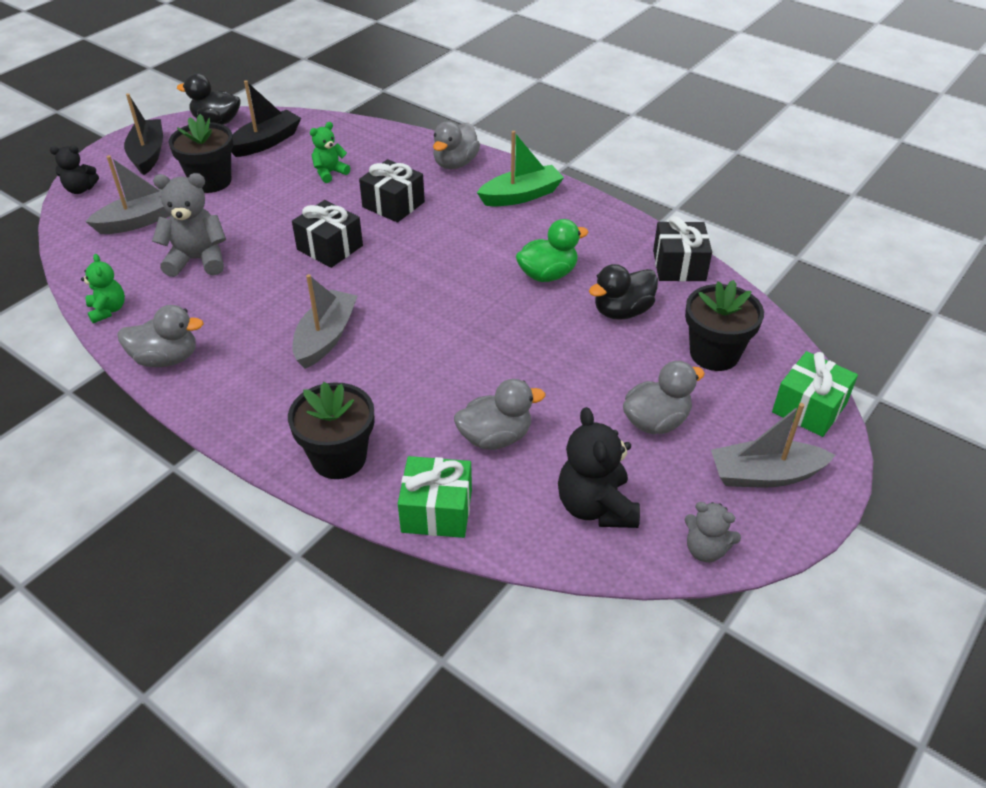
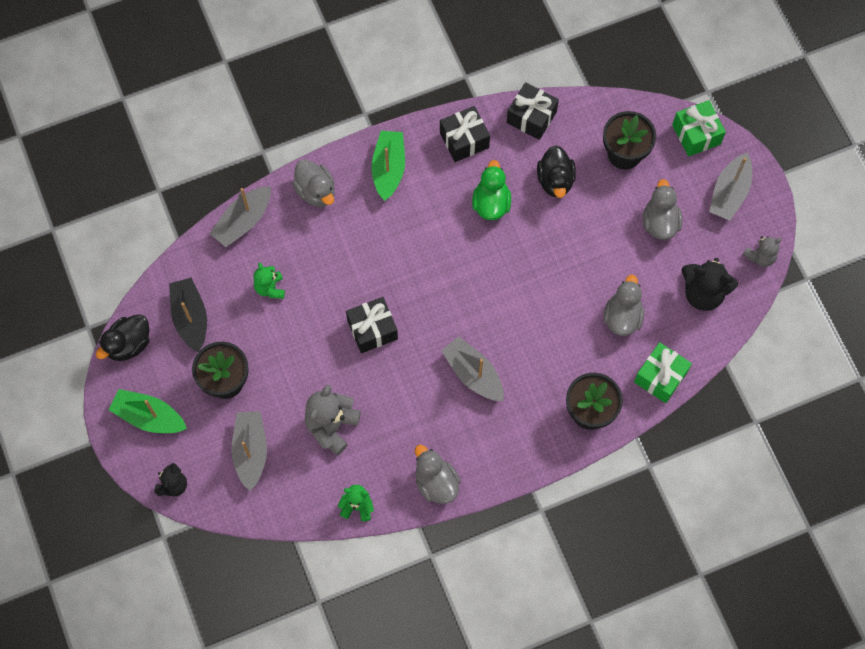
camera: 60 degrees left, 25 degrees up
(148, 154) = (149, 417): black boat -> green boat
(166, 358) = (436, 483): grey duck -> grey duck turned 60 degrees counterclockwise
(388, 136) = (243, 221): none -> grey boat
(393, 204) = (344, 262): black gift -> black gift (464, 140)

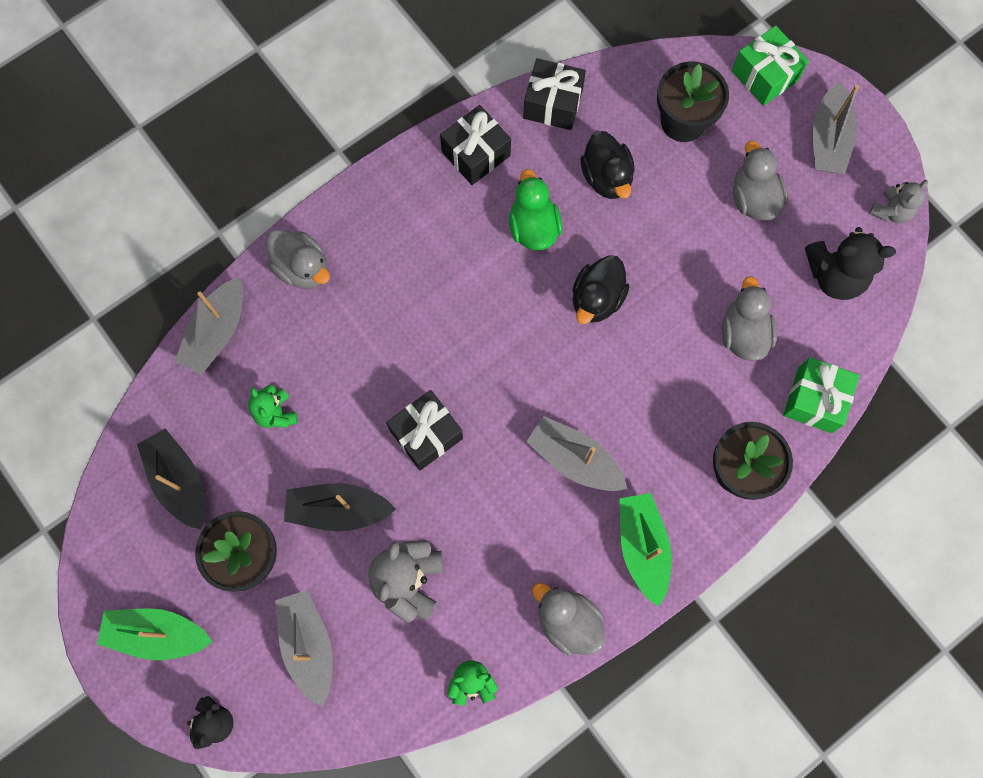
camera: 15 degrees left, 5 degrees up
(129, 344) = (105, 540): black duck -> black duck (596, 299)
(296, 365) = (338, 509): none -> black boat
(388, 169) = (389, 215): green boat -> green boat (642, 547)

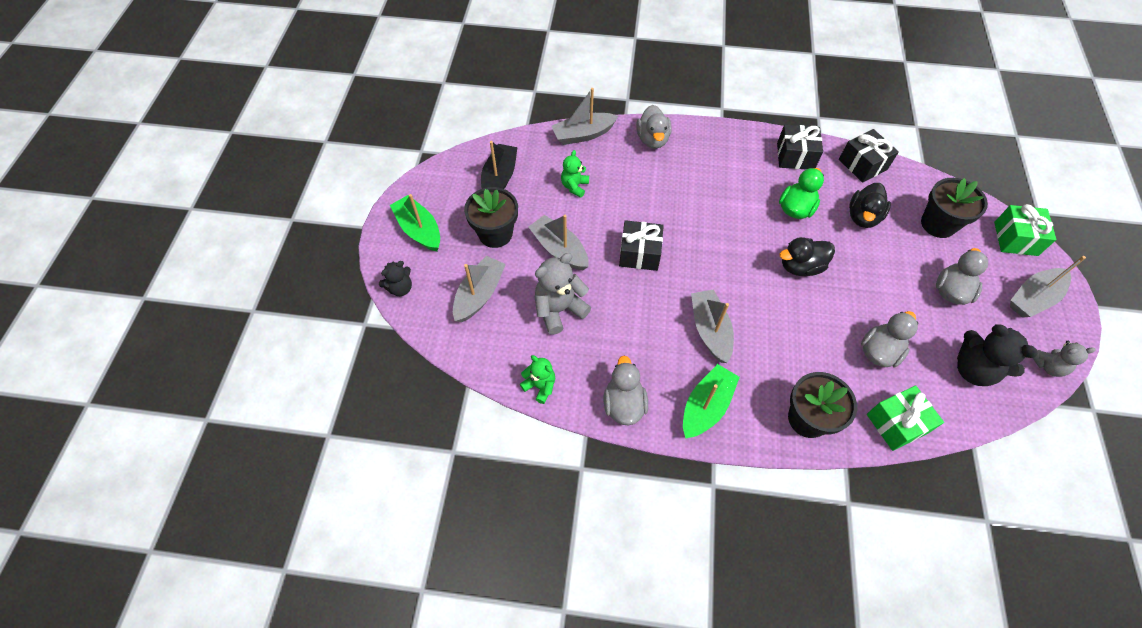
camera: 45 degrees right, 15 degrees down
(338, 509) = (559, 249): black boat -> grey boat

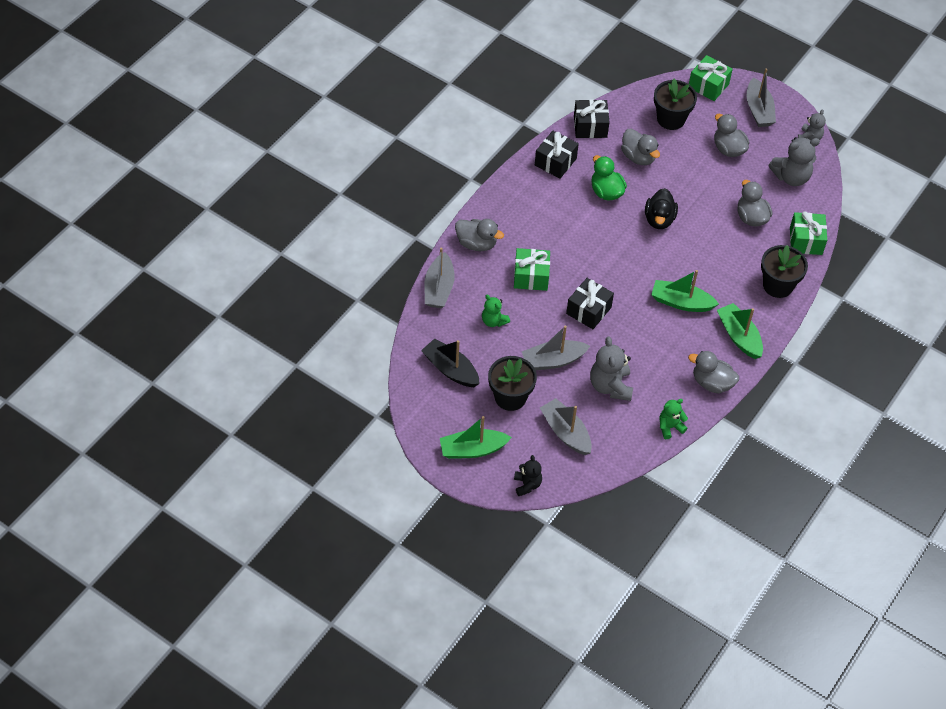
camera: 65 degrees left, 5 degrees down
(646, 193) = (531, 276): none -> green gift
(710, 330) = (681, 302): grey boat -> green boat
(863, 217) = (638, 157): black duck -> grey duck
(973, 370) = (791, 177): black teddy bear -> grey teddy bear

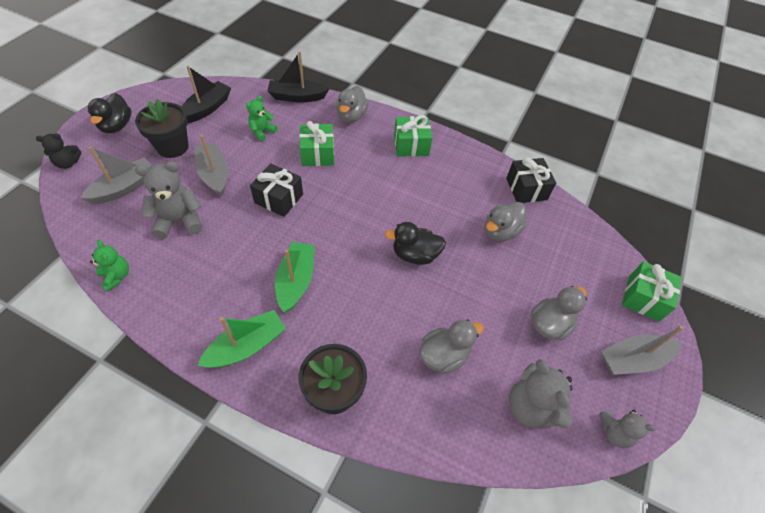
camera: 80 degrees right, 0 degrees up
(439, 288) = (297, 97): grey boat -> black boat
(472, 449) = (117, 126): green boat -> black duck
(555, 162) = (467, 164): black gift -> none
(606, 192) = (441, 206): green duck -> none
(671, 119) = (570, 260): black flower pot -> none
(712, 383) = (175, 317): grey duck -> none
(806, 241) = (420, 431): green gift -> green gift (411, 145)

